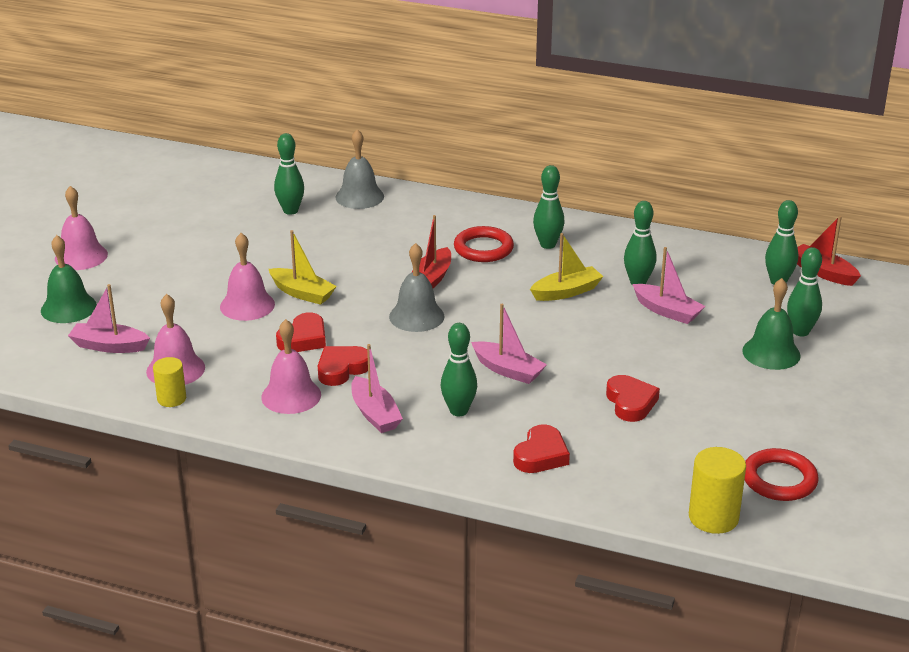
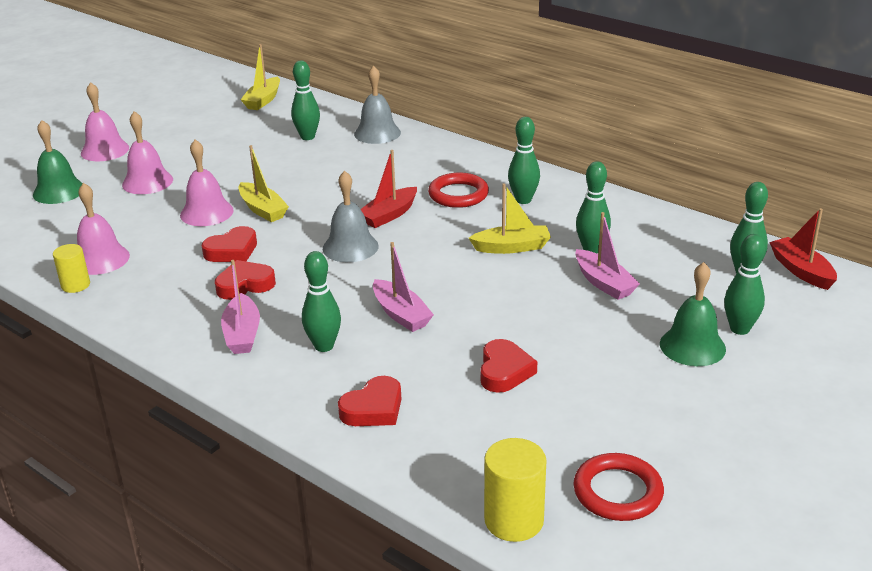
camera: 20 degrees right, 0 degrees up
(109, 346) = (63, 229): pink boat -> none
(212, 177) = (263, 100): none -> yellow boat
(291, 396) = (180, 301): pink bell -> pink bell (147, 182)

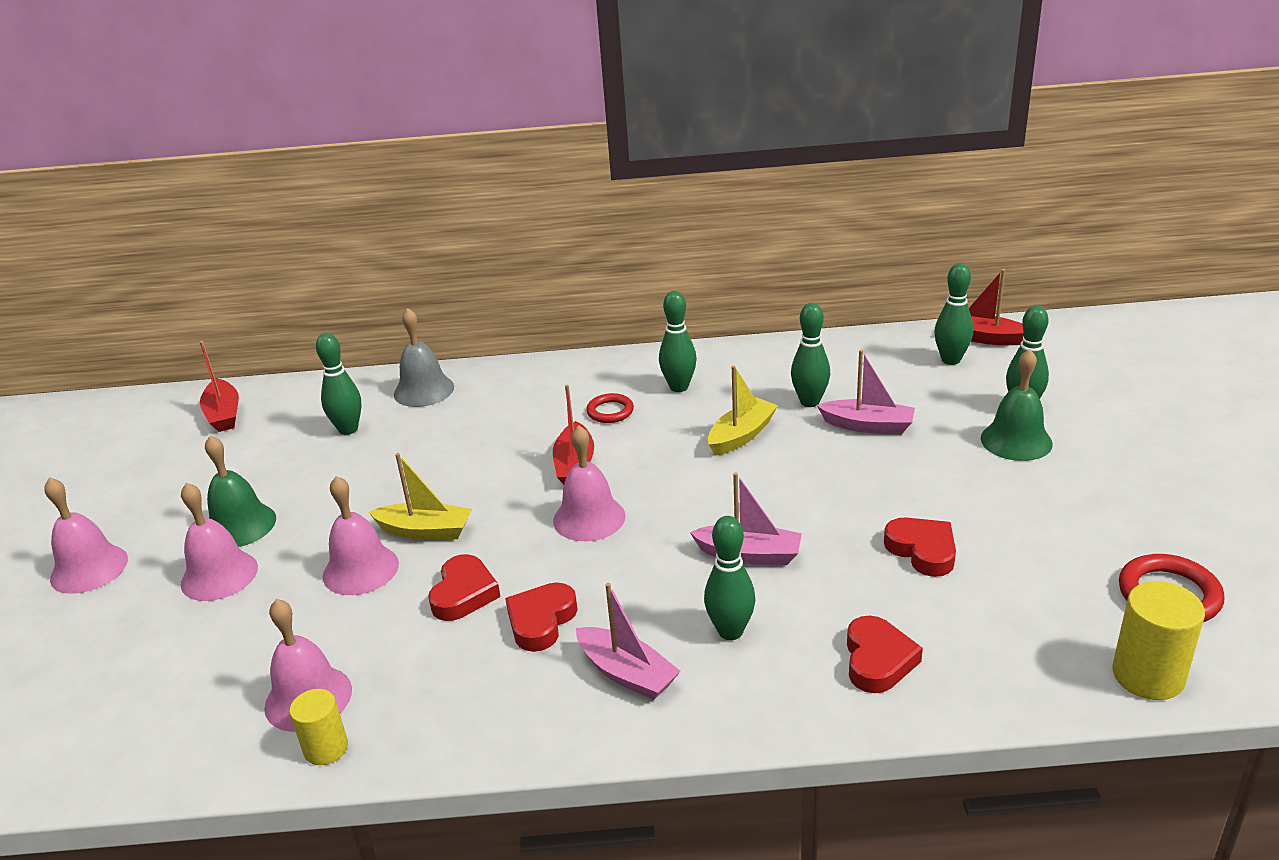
camera: 40 degrees left, 0 degrees up
(59, 191) = (101, 651): green bell -> green bell (240, 525)
(263, 100) = (224, 414): yellow boat -> red boat
(350, 247) = (589, 518): grey bell -> pink bell
(458, 194) = (610, 411): red ring -> red ring, size x0.64

